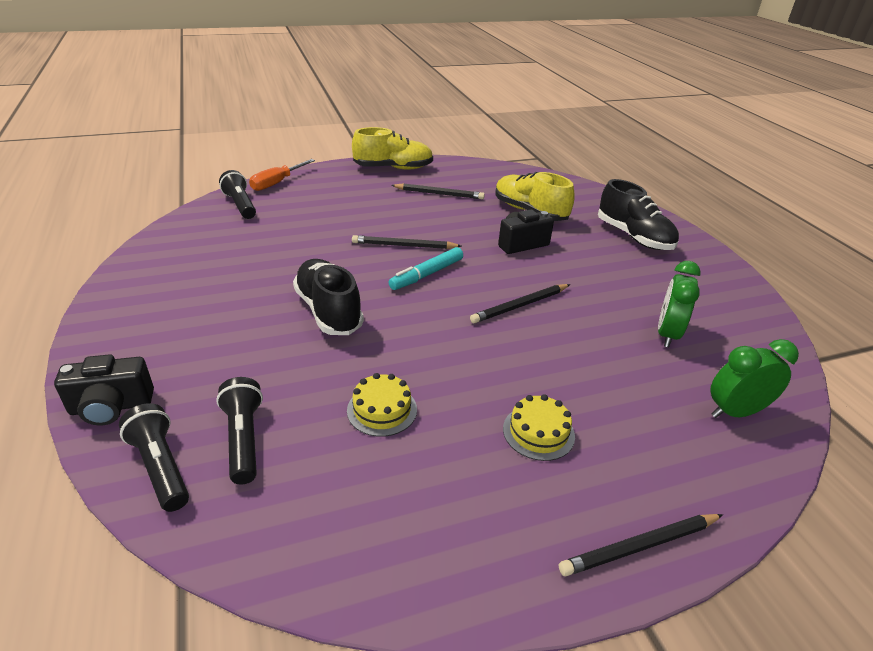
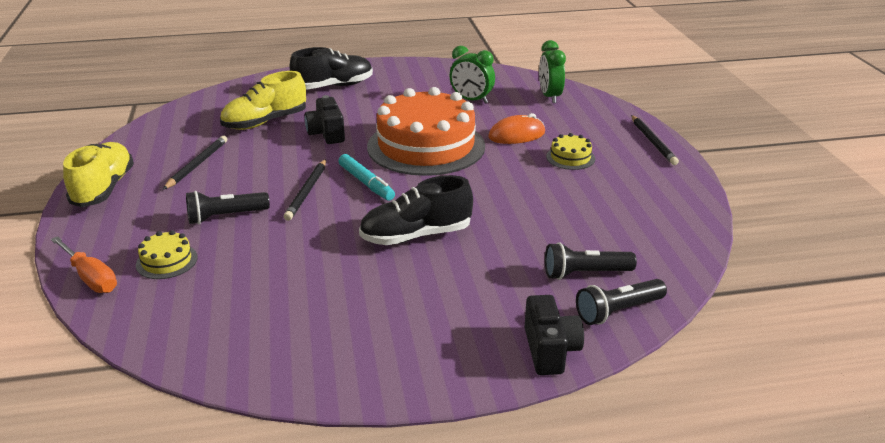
camera: 80 degrees left, 5 degrees down
(240, 205) = (146, 305): black flashlight -> black flashlight (225, 216)
(382, 410) = (550, 213): yellow cake -> yellow cake (167, 261)
(520, 305) = (426, 146): black pencil -> orange cake
(585, 377) = (516, 135): none -> orange mouse

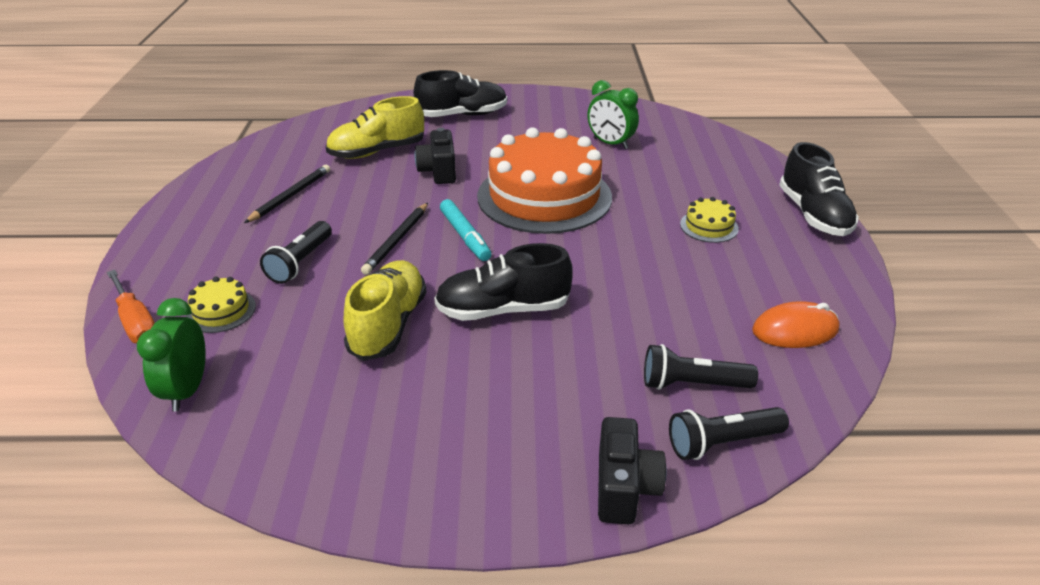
camera: 10 degrees right, 5 degrees up
(104, 189) = (186, 215): yellow shoe -> yellow shoe (388, 325)
(225, 216) = (300, 262): black flashlight -> black flashlight turned 60 degrees counterclockwise
(516, 135) = (652, 191): orange mouse -> orange mouse (795, 330)
(549, 97) = (702, 146): green clock -> green clock (187, 390)
(652, 142) = (813, 215): black pencil -> black shoe

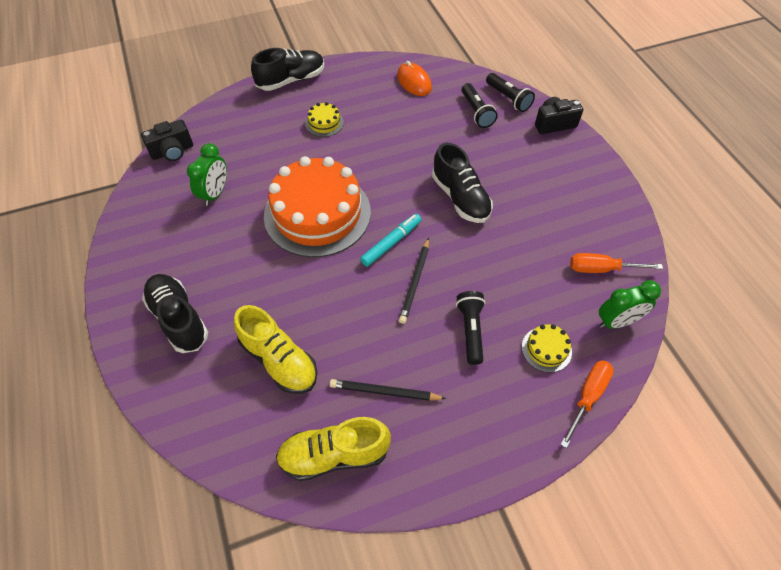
camera: 110 degrees left, 20 degrees up
(274, 412) = (602, 269): none -> orange screwdriver
(300, 262) = (470, 330): black flashlight -> black flashlight turned 90 degrees counterclockwise
(388, 325) = (505, 248): yellow shoe -> yellow shoe (334, 455)
(397, 240) = (415, 282): black pencil -> black pencil turned 105 degrees clockwise
(438, 171) = (301, 295): black camera -> black camera (172, 151)

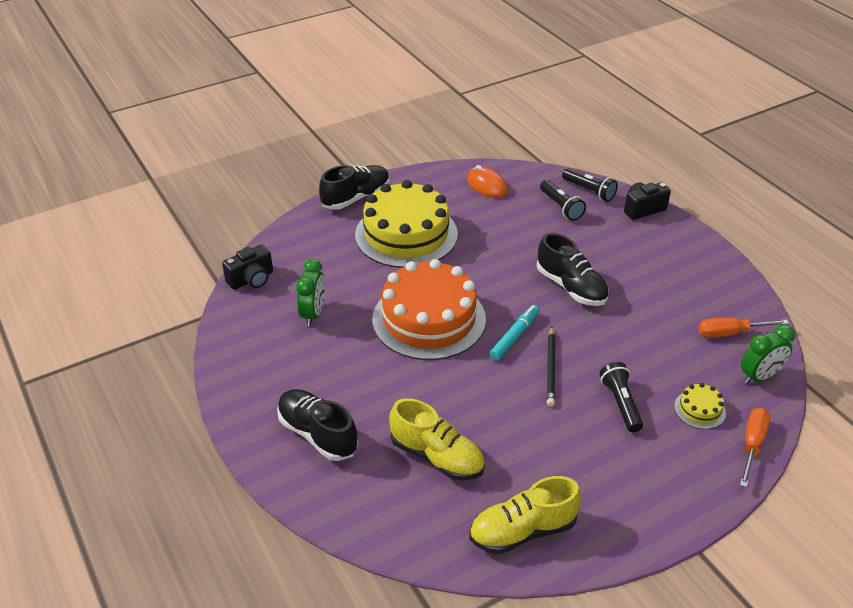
camera: 10 degrees left, 15 degrees down
(324, 123) = (406, 234): yellow cake -> yellow cake, size x2.49
(385, 392) = (554, 469): black pencil -> none

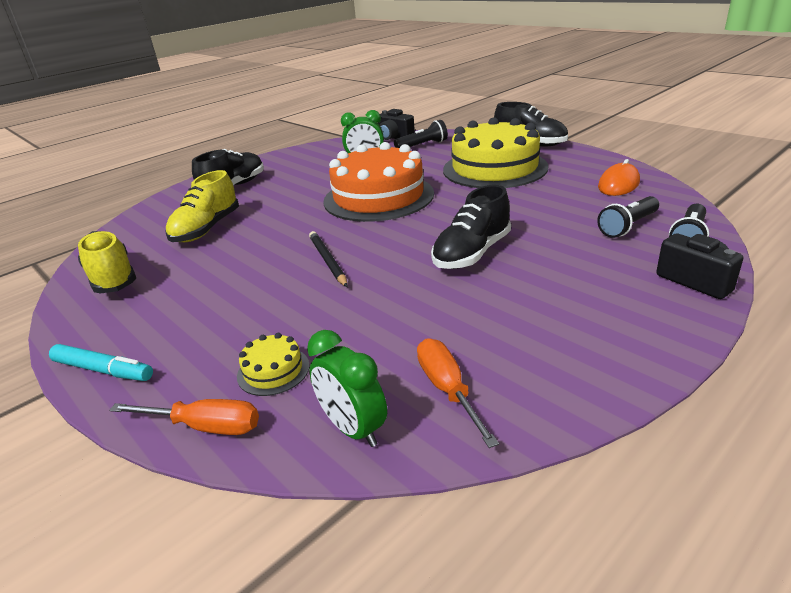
camera: 80 degrees right, 10 degrees down
(515, 336) = (370, 236): turquoise marker -> turquoise marker (103, 370)
(551, 368) = (328, 261): black pencil -> black pencil turned 75 degrees clockwise
(621, 403) = (279, 309): black flashlight -> black flashlight (423, 145)

